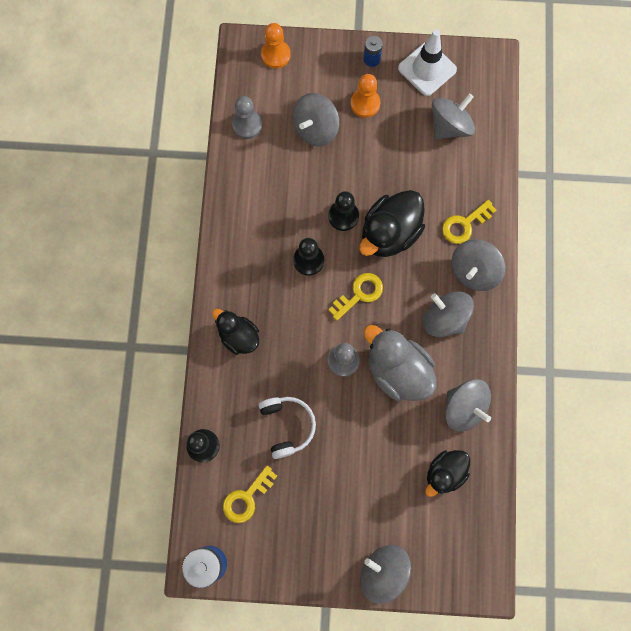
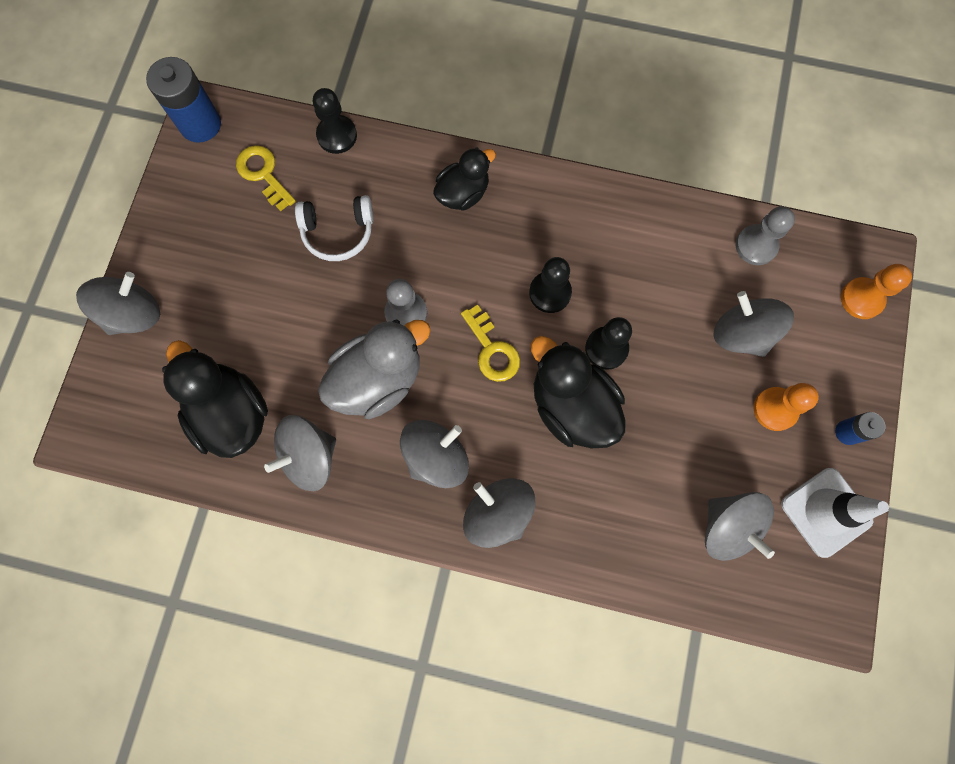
camera: 100 degrees right, 0 degrees up
(445, 473) = (231, 413): black duck -> black duck, size x1.59
(464, 224) = (570, 515): yellow key -> none

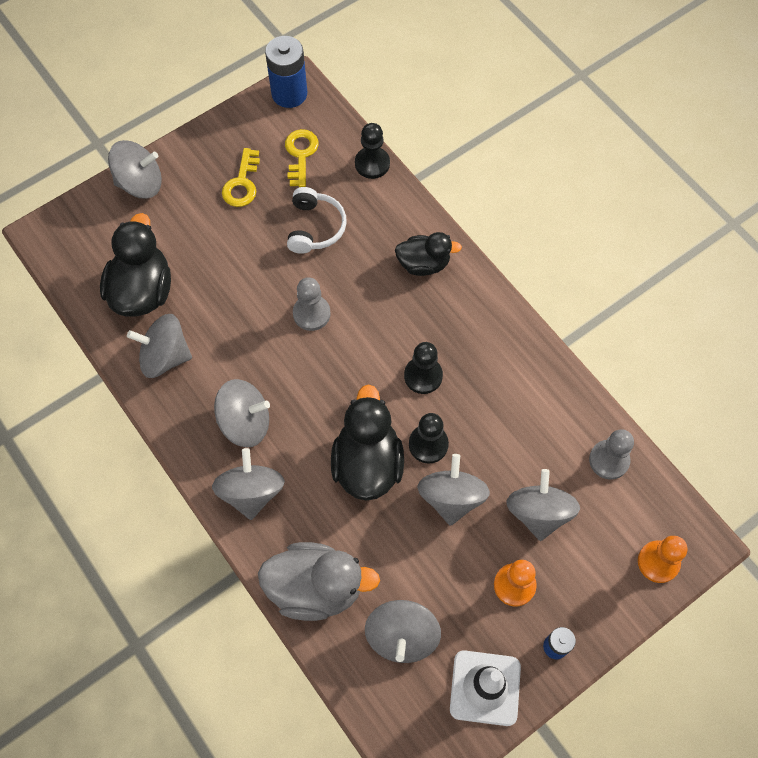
camera: 40 degrees right, 10 degrees down
(338, 232) = (315, 227): white headphones -> white headphones turned 120 degrees counterclockwise
(378, 379) = (253, 342): grey duck -> grey duck (316, 588)
(492, 349) = (347, 382): yellow key -> yellow key (242, 183)
(664, 378) = (451, 498): none -> grey spinning top

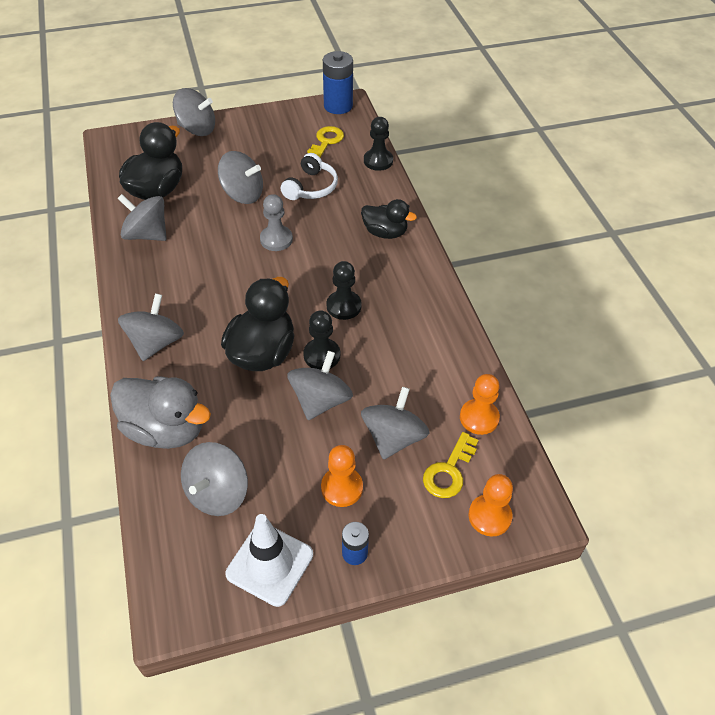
camera: 20 degrees right, 15 degrees down
(242, 183) = (271, 147): yellow key -> yellow key (449, 471)
(245, 423) = (180, 294): grey spinning top -> grey spinning top (242, 194)
(609, 460) = (479, 418): grey pawn -> orange pawn

